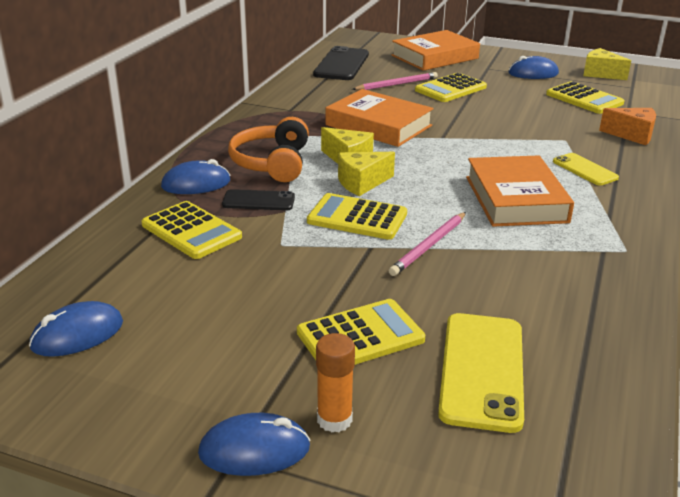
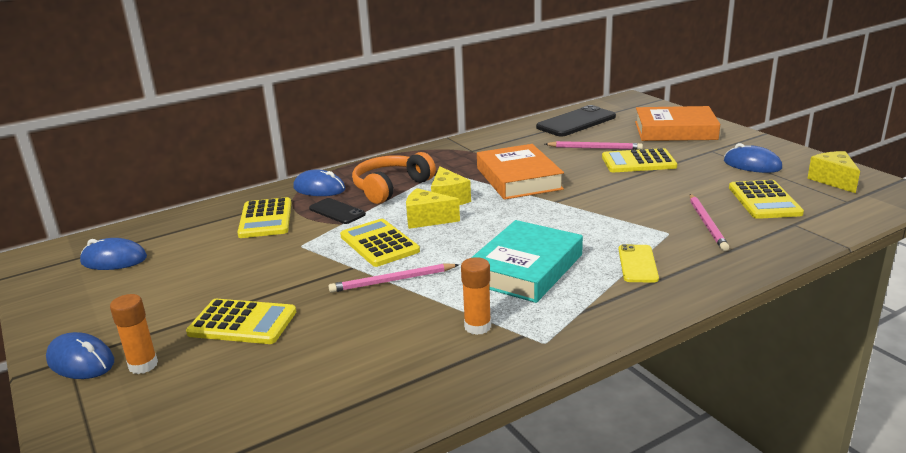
camera: 40 degrees right, 5 degrees down
(482, 370) = (272, 378): yellow phone -> none
(516, 199) = (525, 269): orange book -> turquoise book
(562, 257) = (477, 327): none -> orange glue stick
(577, 126) = (707, 224): none -> pink pencil
(632, 135) = (752, 247): orange cheese -> none

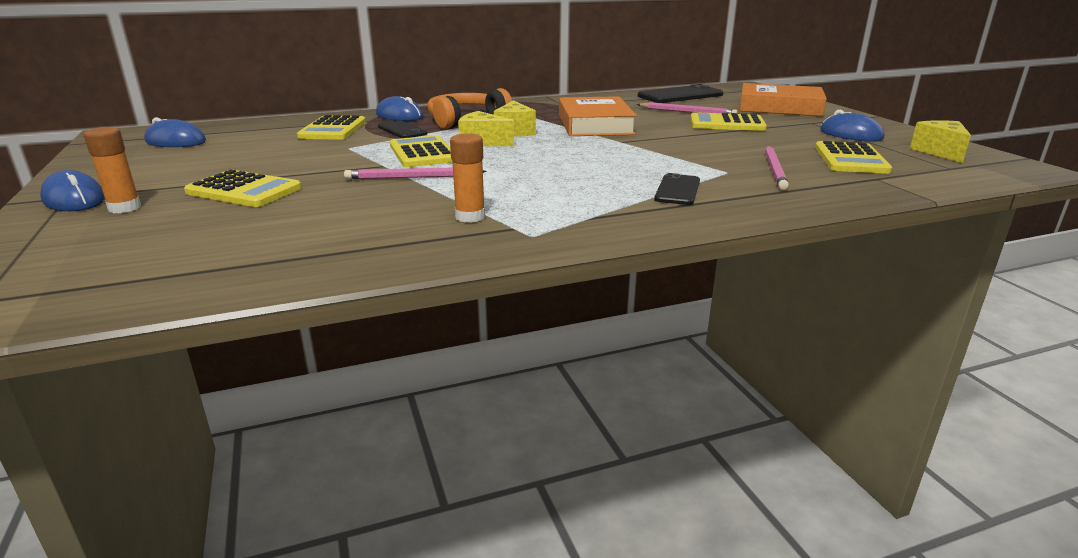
camera: 10 degrees right, 0 degrees up
(525, 269) = (554, 182): turquoise book -> none
(637, 264) = (677, 190): yellow phone -> black phone

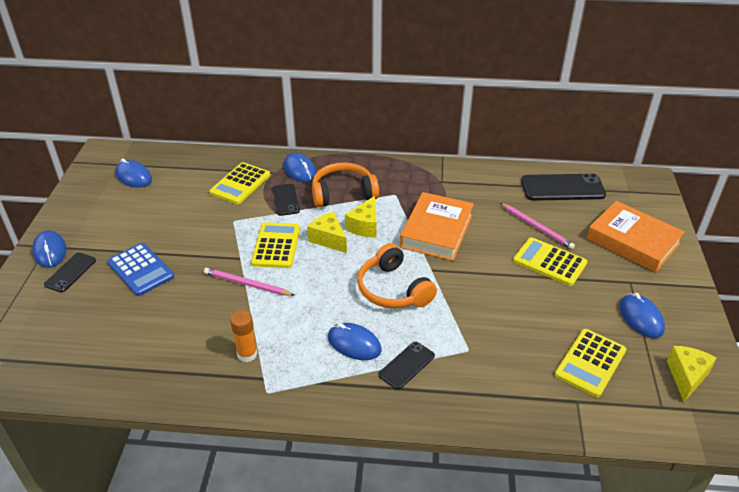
camera: 25 degrees right, 15 degrees up
(124, 208) = (70, 272): orange glue stick -> black phone
(244, 190) = (140, 269): yellow calculator -> blue calculator
(595, 155) = (393, 289): none -> orange headphones
(598, 189) = (354, 344): none -> blue mouse
(774, 169) = (509, 358): pink pencil -> none

